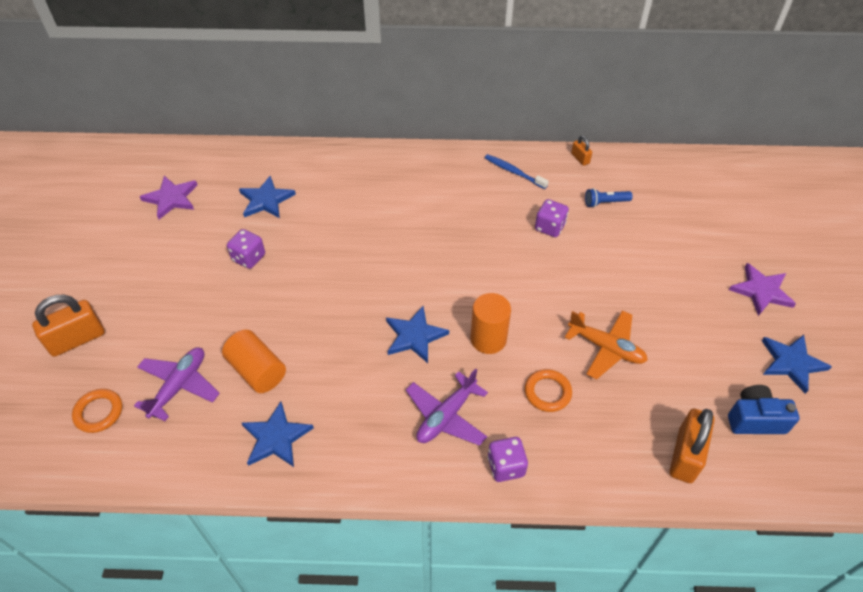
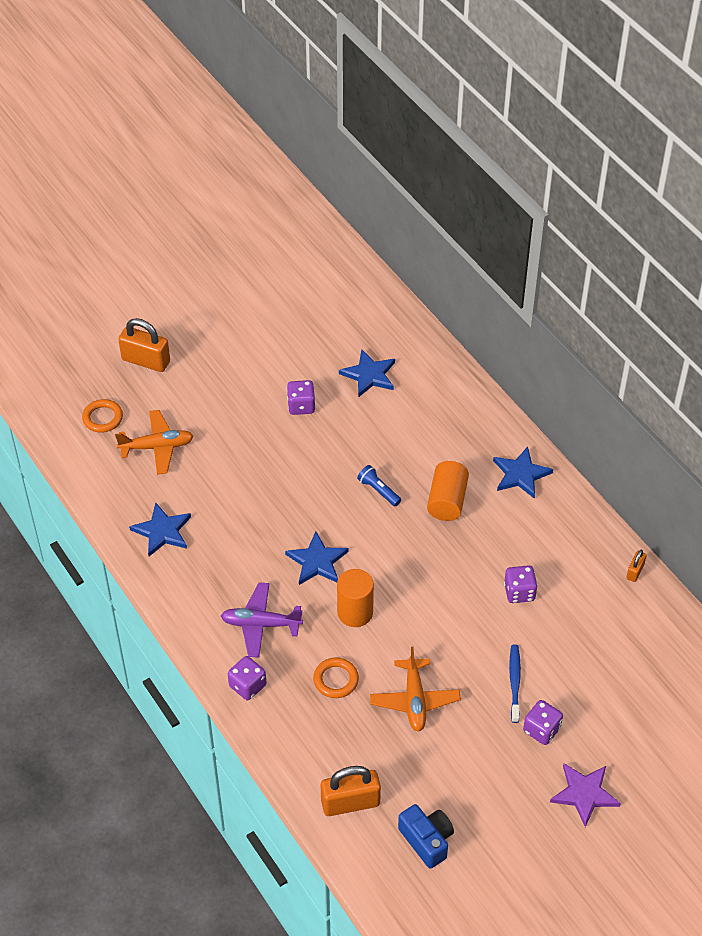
camera: 55 degrees right, 0 degrees up
(171, 198) = (315, 314): purple star -> none
(179, 386) = (157, 447): purple plane -> orange plane
(257, 371) = (205, 483): orange cylinder -> orange cylinder (447, 501)
(514, 172) = (566, 529): blue toothbrush -> blue toothbrush (514, 682)
(605, 202) = (591, 620): blue flashlight -> blue flashlight (378, 490)
(686, 284) = (541, 730): none -> purple dice
(791, 363) = (514, 848): blue star -> blue star (521, 474)

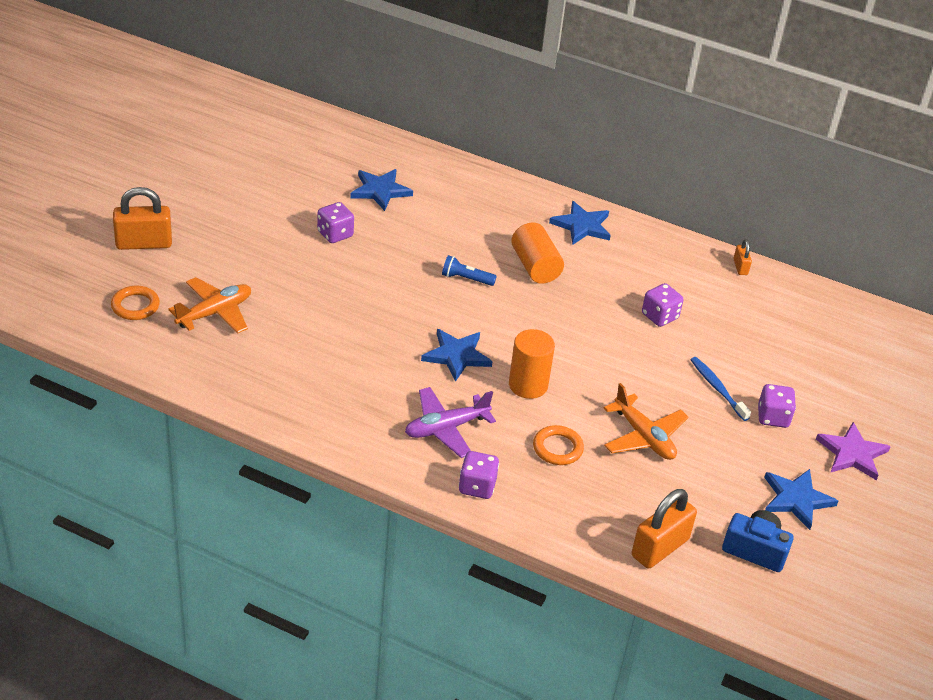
camera: 35 degrees left, 10 degrees down
(162, 531) = (279, 384): blue star -> blue star (796, 499)

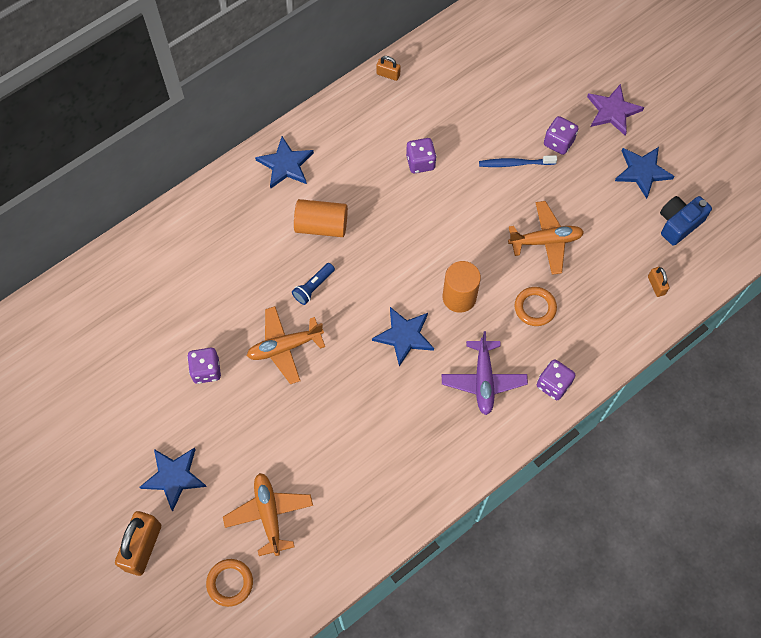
camera: 60 degrees left, 25 degrees up
(380, 191) = (162, 307): blue star -> blue star (174, 477)
(390, 277) = (285, 347): none -> orange plane
(660, 548) = (656, 285): orange padlock -> orange padlock, size x0.50

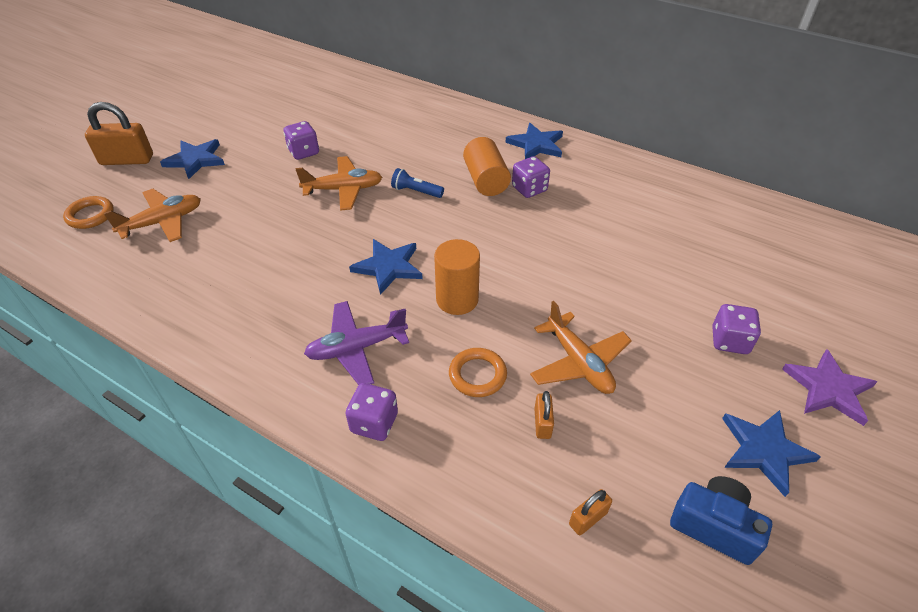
camera: 70 degrees right, 20 degrees down
(285, 347) = (343, 189): orange plane -> orange plane turned 120 degrees clockwise
(388, 74) = (689, 181): orange padlock -> orange padlock (542, 423)
(420, 162) = (605, 228): purple dice -> purple dice (529, 189)
(515, 163) = (665, 306): blue toothbrush -> none

